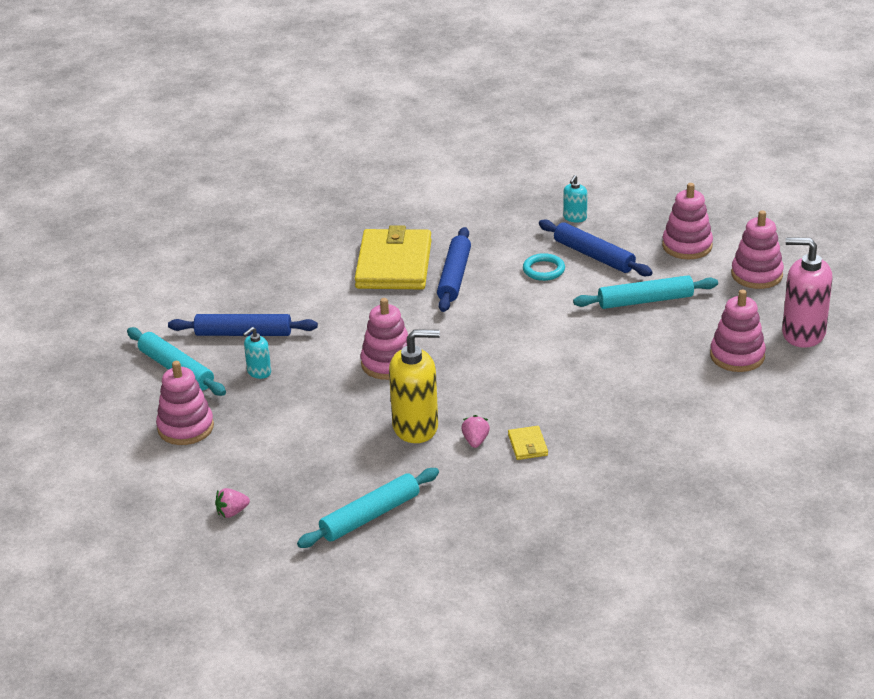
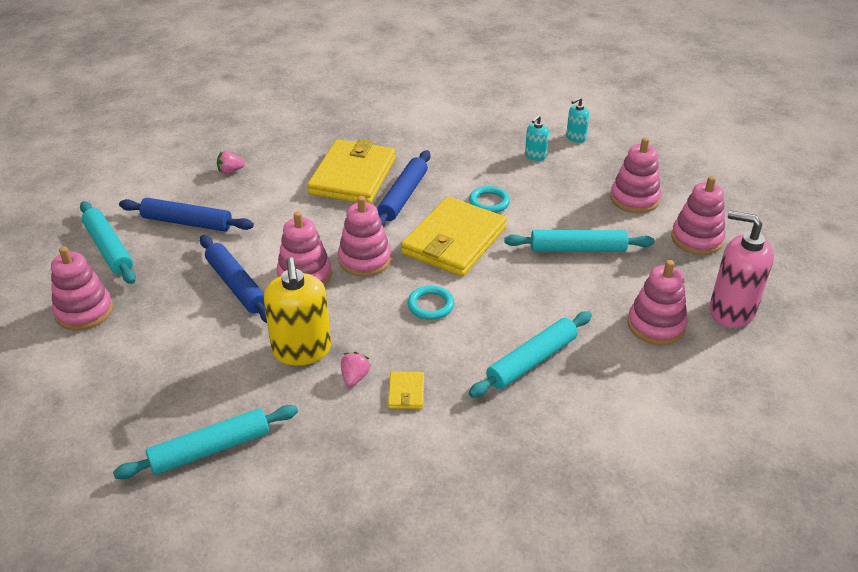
camera: 10 degrees right, 5 degrees up
(232, 512) = (76, 417): pink strawberry -> pink strawberry (230, 171)
(259, 372) = (181, 264): turquoise soap dispenser -> turquoise soap dispenser (575, 138)
(416, 427) = (302, 350): yellow soap dispenser -> yellow soap dispenser turned 75 degrees clockwise
(441, 341) = (365, 259): none -> pink stacking toy
(522, 311) = (454, 241): none -> yellow wallet
(522, 371) = (430, 305): none -> turquoise ring
(594, 256) = (541, 195): blue rolling pin -> blue rolling pin (237, 285)
(633, 402) = (532, 361): none -> turquoise rolling pin

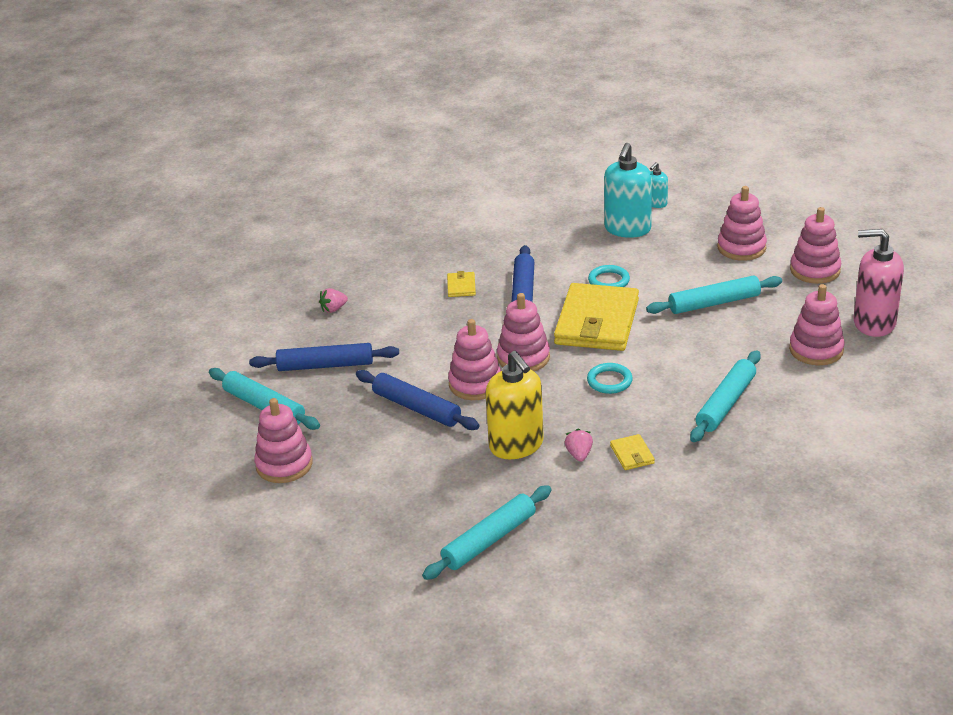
camera: 15 degrees left, 5 degrees down
(353, 176) = (461, 286): yellow wallet -> yellow wallet, size x0.41
(535, 156) = (627, 229): turquoise soap dispenser -> turquoise soap dispenser, size x2.01

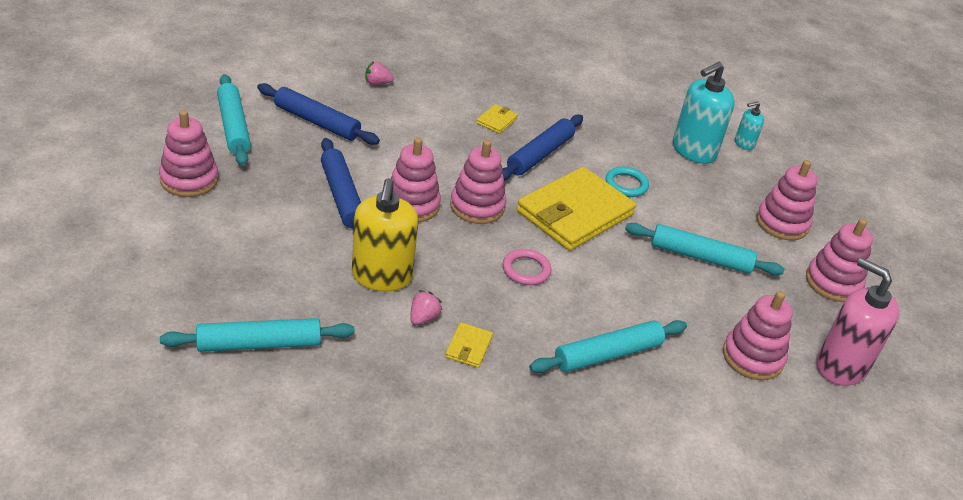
camera: 25 degrees right, 5 degrees up
(609, 381) = (526, 270): turquoise ring -> pink ring

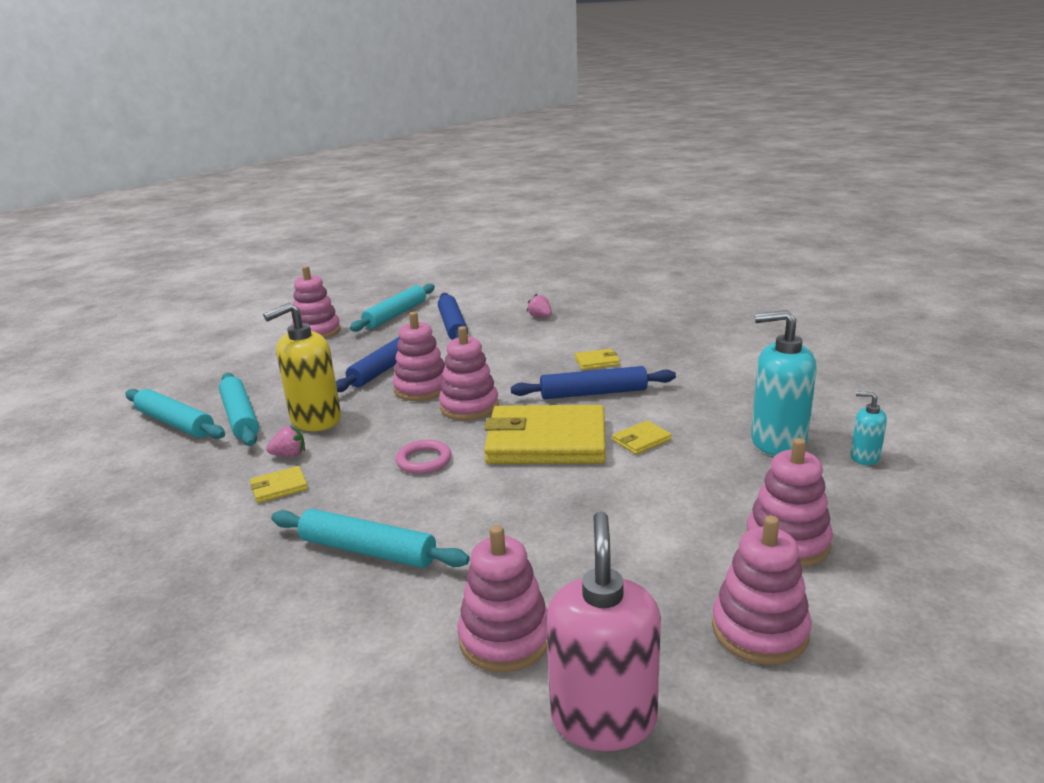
camera: 55 degrees right, 15 degrees down
(626, 184) = (641, 440): turquoise ring -> yellow wallet
(700, 257) = (615, 525): turquoise rolling pin -> turquoise rolling pin (240, 417)

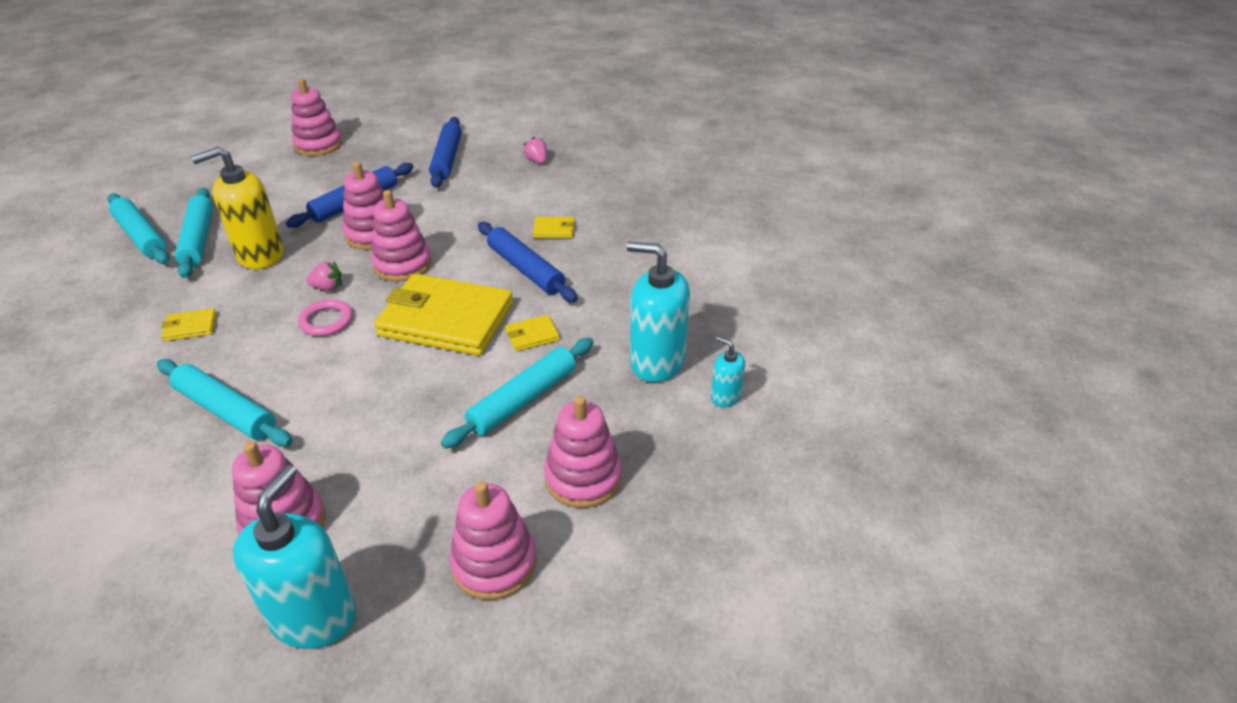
camera: 10 degrees right, 15 degrees up
(289, 455) = (217, 292): pink strawberry -> pink strawberry (328, 288)
(395, 315) = (402, 135): turquoise rolling pin -> turquoise rolling pin (523, 400)
(593, 393) = (525, 269): blue rolling pin -> blue rolling pin turned 45 degrees clockwise
(603, 718) = (314, 616): pink soap dispenser -> turquoise soap dispenser

